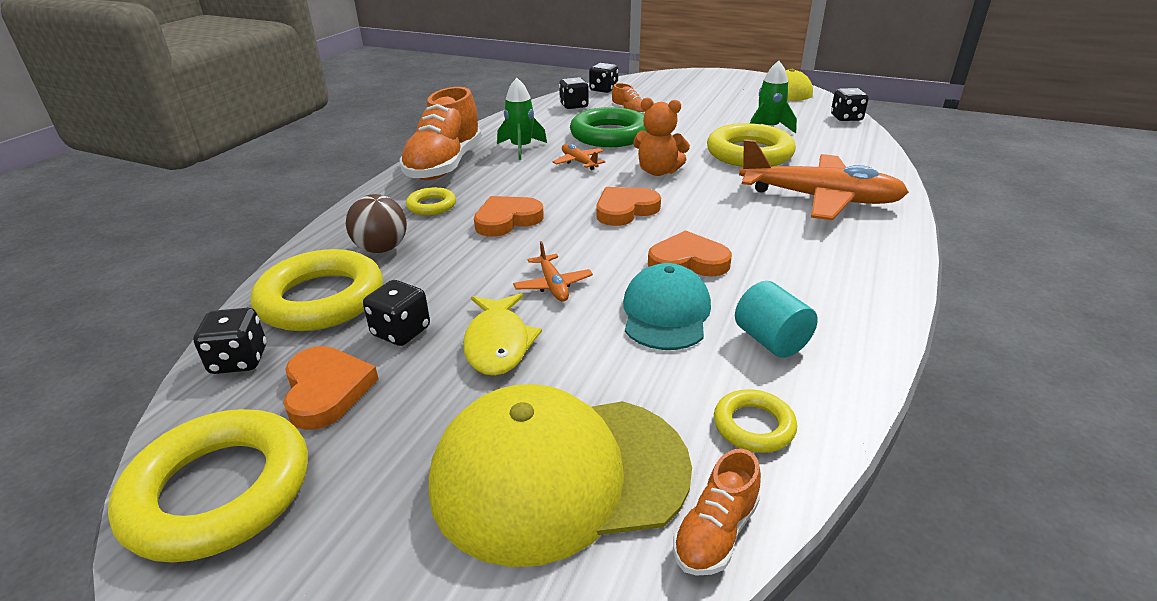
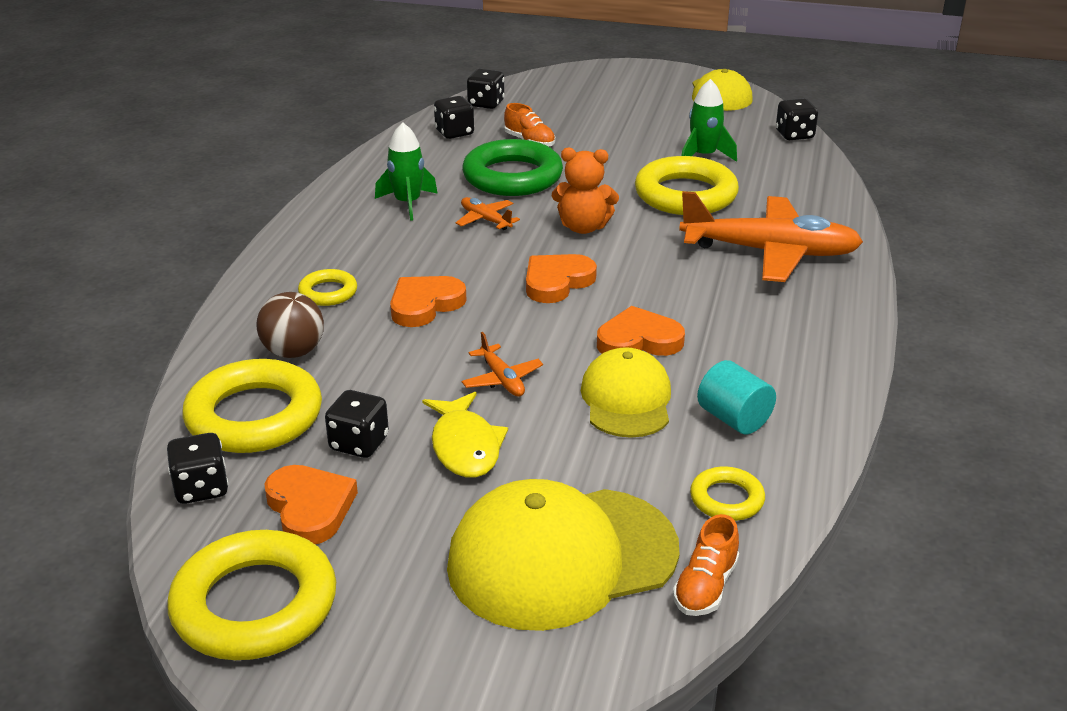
camera: 10 degrees left, 0 degrees up
(445, 165) = (321, 235): orange shoe -> none
(665, 313) = (626, 399): turquoise cap -> yellow cap

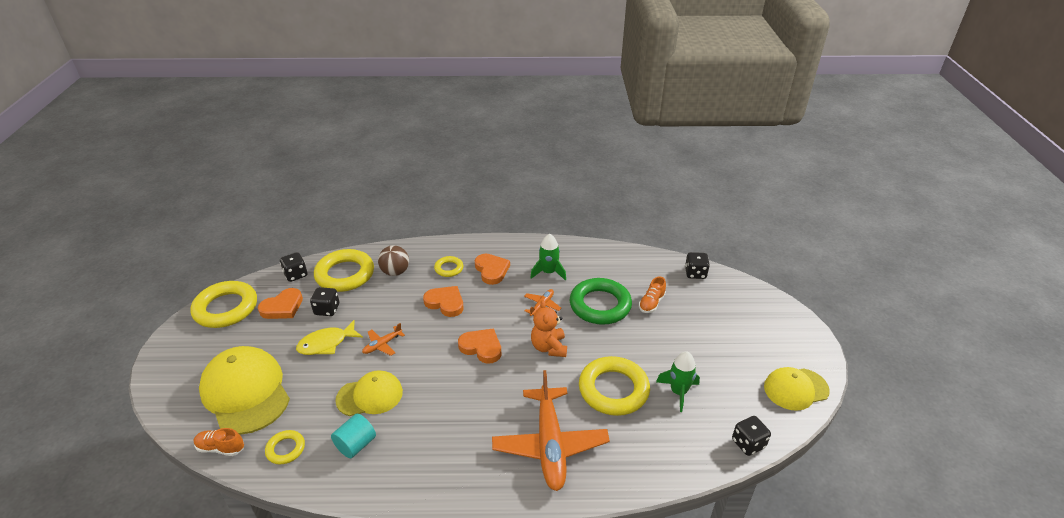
camera: 75 degrees right, 5 degrees up
(454, 133) = (645, 270): black dice -> none
(638, 340) = (428, 392): orange heart -> orange heart (491, 270)

